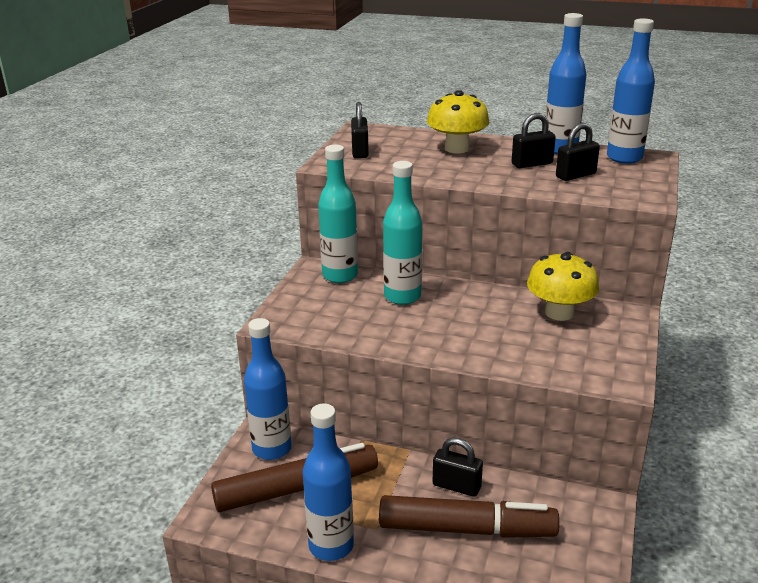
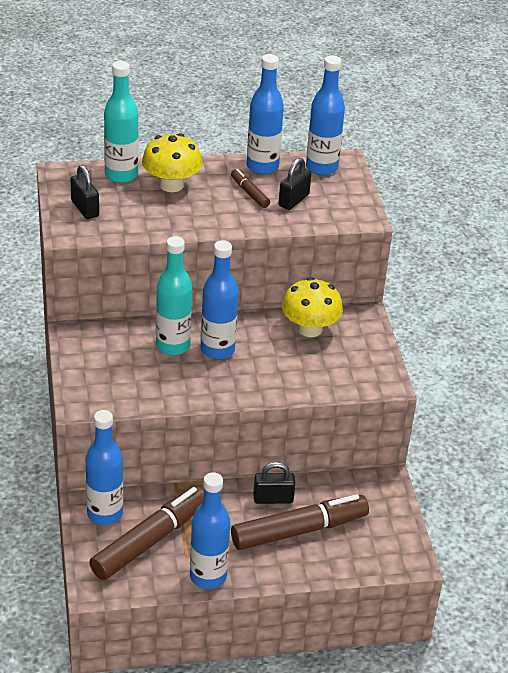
camera: 30 degrees left, 10 degrees up
(340, 276) = (102, 336): turquoise bottle -> turquoise bottle (121, 175)
(445, 309) = (217, 350): none -> blue bottle
(532, 164) = (249, 193): black padlock -> brown marker

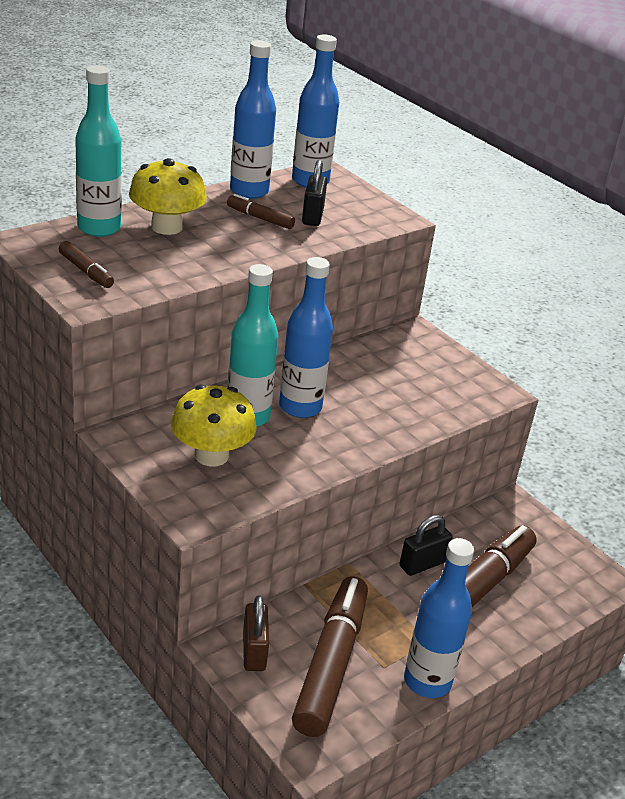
camera: 30 degrees left, 5 degrees down
(85, 208) = (86, 271): black padlock -> brown marker
(105, 514) = (254, 651): blue bottle -> brown padlock
(310, 329) = (376, 359): yellow mushroom -> yellow mushroom (211, 455)

